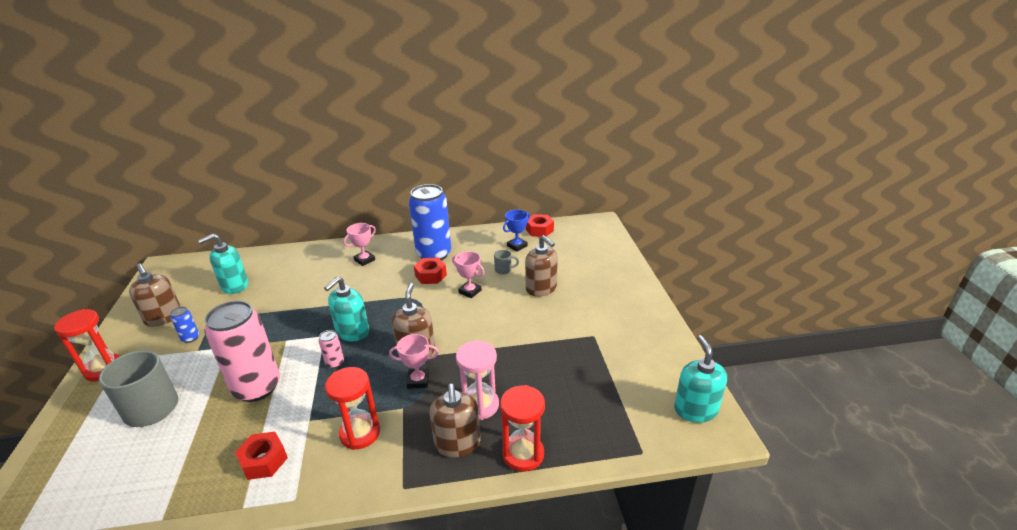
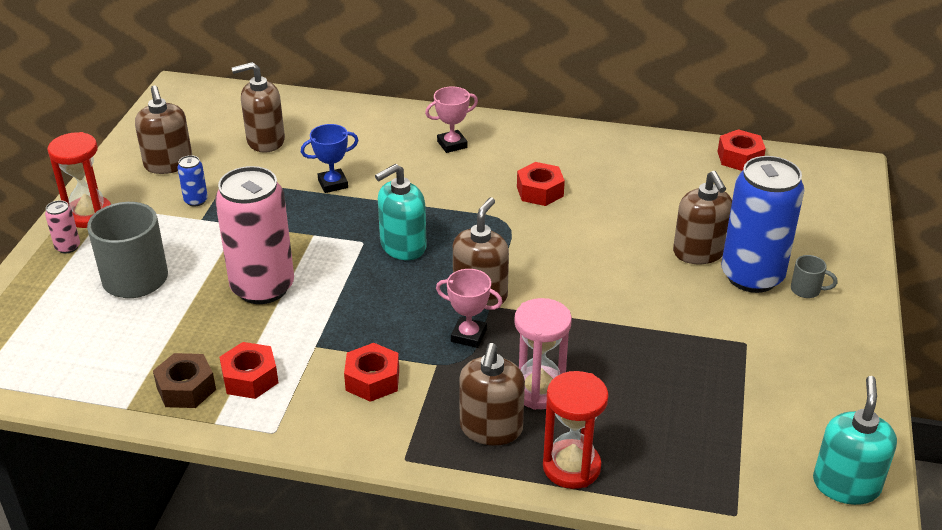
camera: 20 degrees right, 5 degrees up
(212, 485) = (186, 388): none -> brown nut
(234, 286) = (265, 141): turquoise soap dispenser -> brown soap dispenser
(335, 363) = (367, 282): pink can -> pink can (68, 247)
(360, 433) = (372, 380): red hourglass -> red nut
(434, 254) = (556, 159): blue can -> blue can (752, 276)
(470, 291) = (588, 230): pink trophy -> none
(504, 270) = (653, 209): grey mug -> grey mug (806, 290)
(517, 246) = (691, 176): blue trophy -> blue trophy (333, 184)

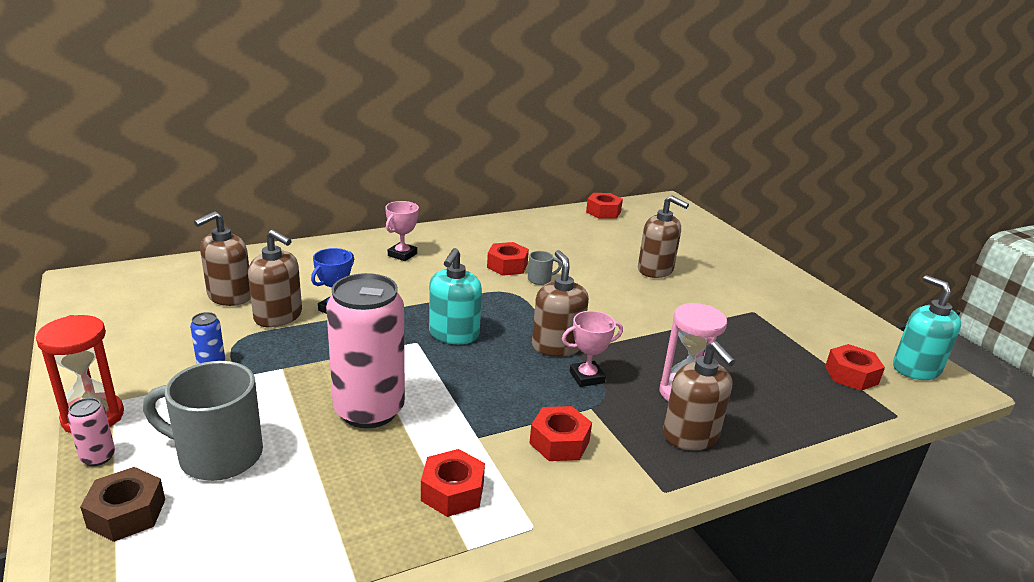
camera: 40 degrees left, 10 degrees down
(168, 164) = (143, 343): brown soap dispenser -> brown soap dispenser (278, 316)
(186, 388) = (400, 532): brown nut -> brown nut (126, 513)
(571, 467) = (775, 435): red hourglass -> none
(751, 454) = (851, 375): none -> red nut
(752, 276) = (702, 273): blue can -> none
(806, 290) = (740, 270): grey mug -> grey mug (540, 279)

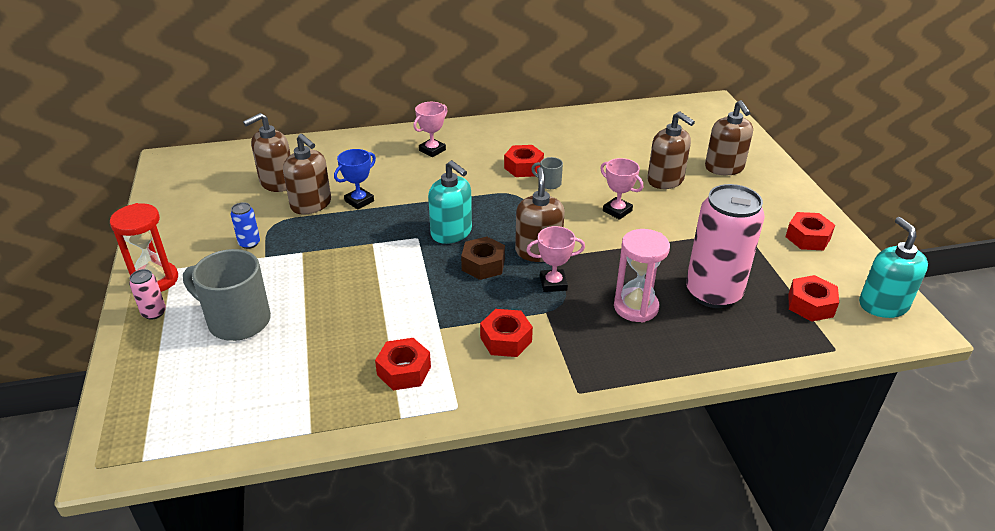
camera: 15 degrees right, 10 degrees up
(126, 513) = (165, 358): brown nut -> brown nut (483, 265)
(369, 410) = (360, 295): pink can -> pink can (713, 293)
(453, 334) = (451, 232): turquoise soap dispenser -> turquoise soap dispenser turned 75 degrees counterclockwise
(540, 279) = (549, 183): grey mug -> grey mug turned 150 degrees counterclockwise
(603, 212) = (640, 113): red nut -> red nut (807, 238)
(621, 301) = (617, 211): none -> pink trophy
(691, 435) = (624, 346): brown soap dispenser -> brown soap dispenser (724, 168)

